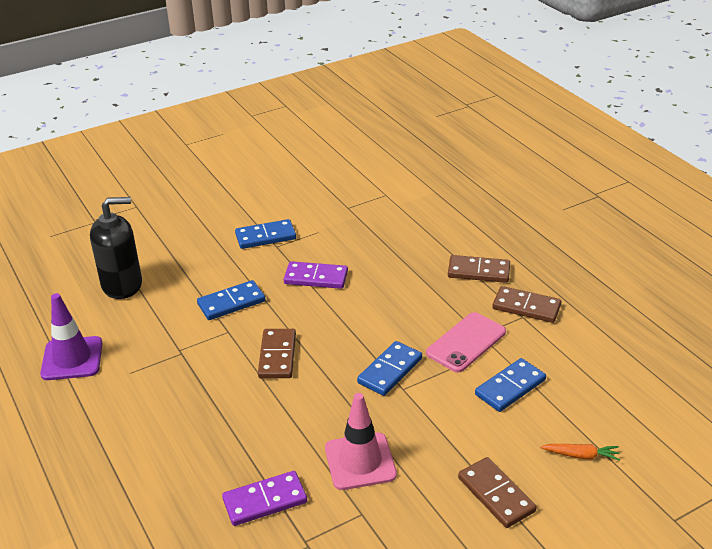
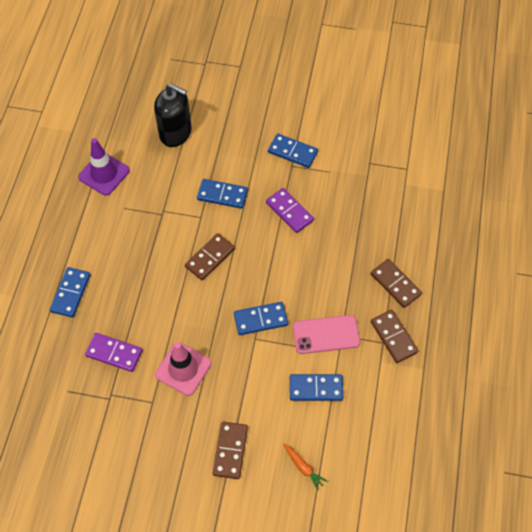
camera: 40 degrees right, 25 degrees up
(147, 482) = (70, 293): none -> blue domino

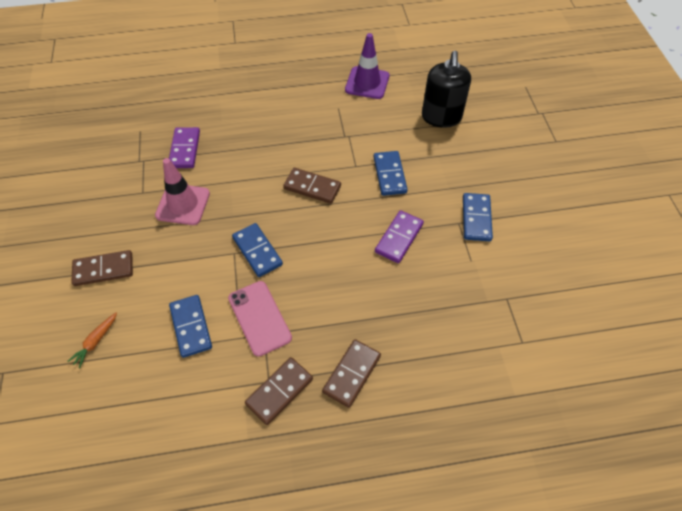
camera: 70 degrees right, 5 degrees down
(70, 293) = (235, 101): blue domino -> none

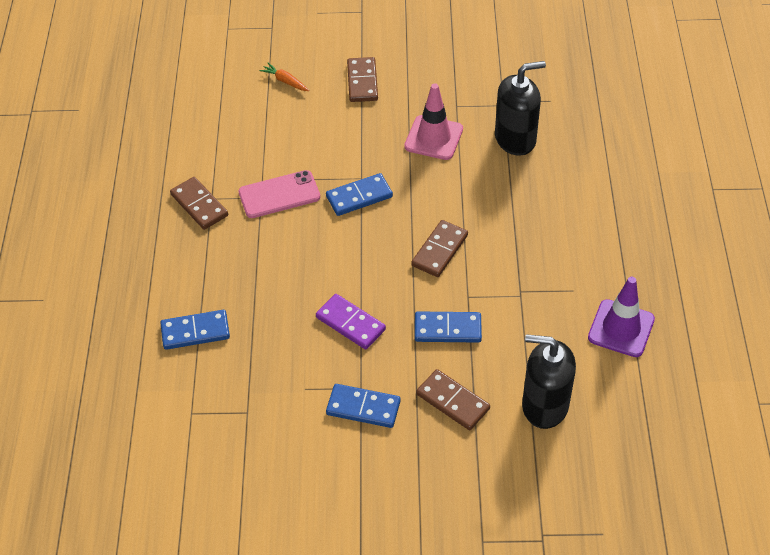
camera: 100 degrees right, 5 degrees down
(185, 149) = (515, 139): purple domino -> black soap dispenser
(191, 327) = (283, 144): blue domino -> blue domino (195, 332)
(352, 374) = (200, 260): brown domino -> brown domino (452, 401)

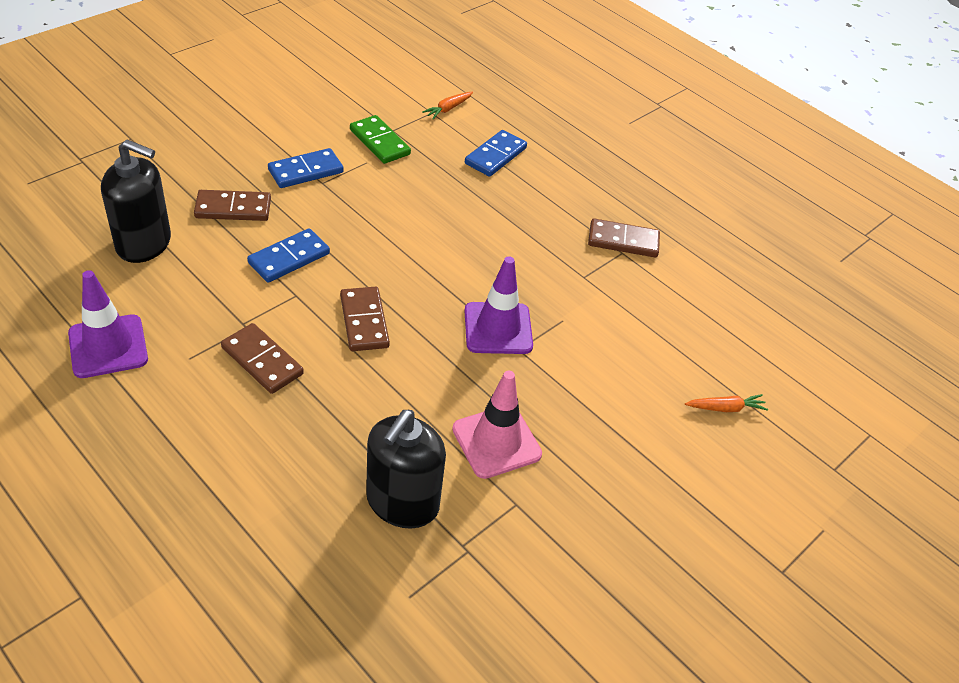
camera: 130 degrees right, 5 degrees down
(172, 408) = (448, 109): none -> orange carrot
(272, 404) = (379, 142): none -> green domino
(279, 195) = (571, 288): pink phone -> none
(350, 323) = (381, 220): purple domino -> none
(359, 197) = (498, 328): blue domino -> purple traffic cone
(362, 82) = (652, 463): brown domino -> brown domino (262, 361)
(544, 405) = (144, 244): black soap dispenser -> black soap dispenser turned 45 degrees clockwise

